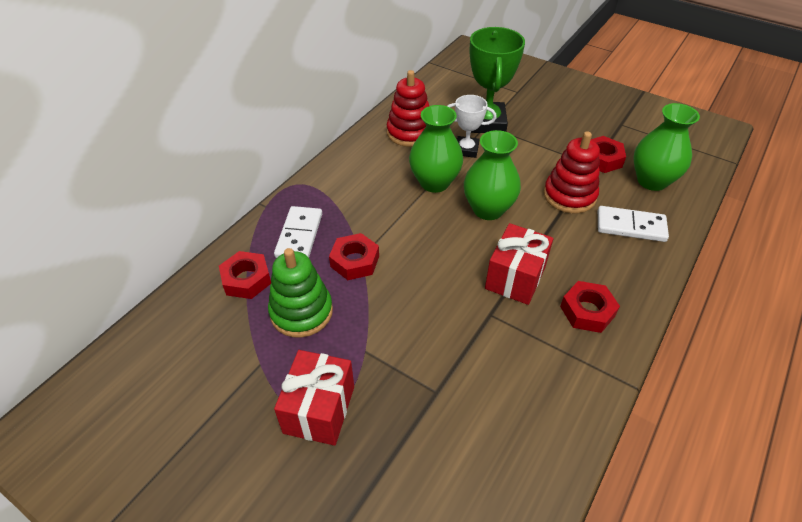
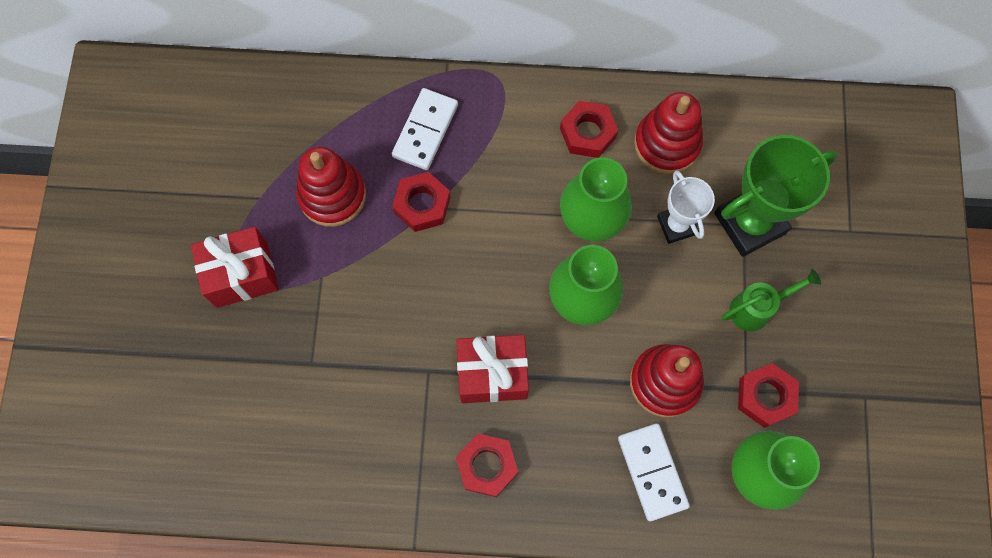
camera: 60 degrees right, 25 degrees up
(246, 279) = (341, 122): red nut -> red nut (587, 133)
(299, 235) = (425, 131): white domino -> white domino turned 45 degrees counterclockwise
(301, 312) = (332, 195): green stacking toy -> red stacking toy
(542, 140) = (757, 308): none -> green watering can

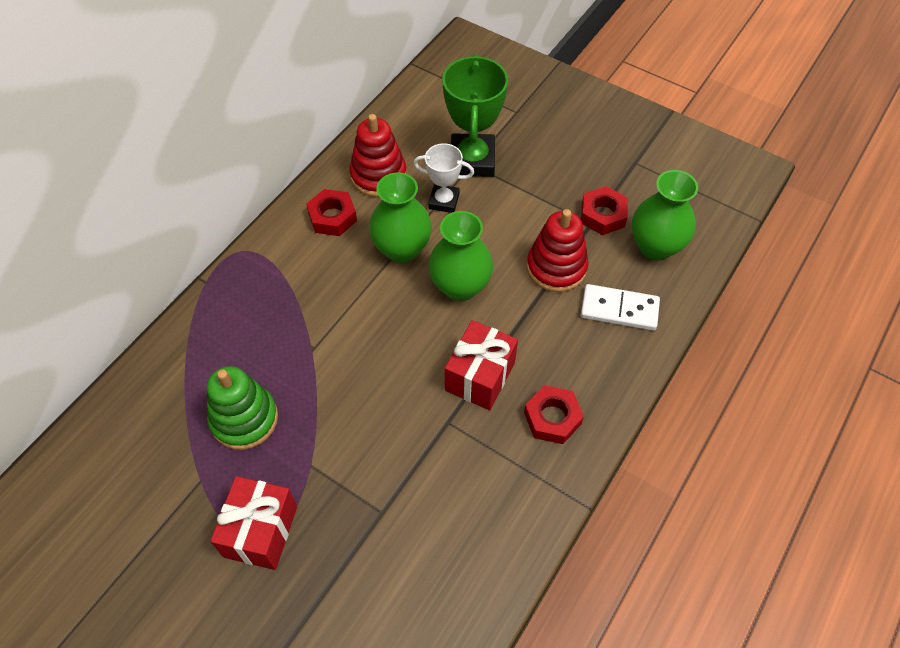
camera: 60 degrees left, 15 degrees down
(332, 195) = (244, 419): red stacking toy -> green stacking toy
(422, 205) = (304, 355): red nut -> none
(425, 131) = (243, 322): white domino -> none
(757, 308) = (536, 188): green watering can -> none

